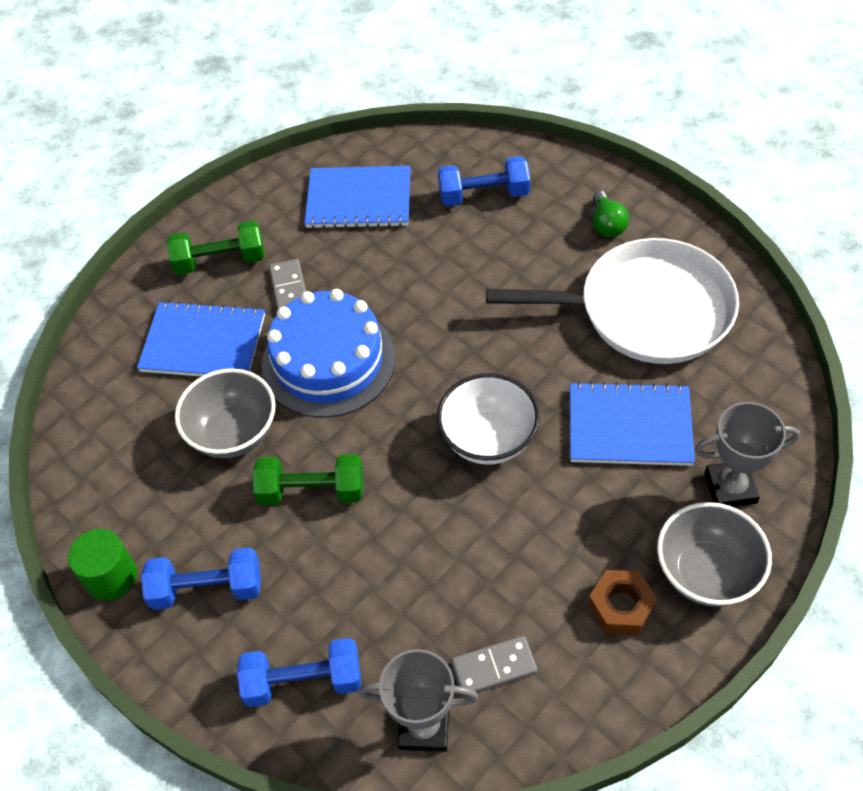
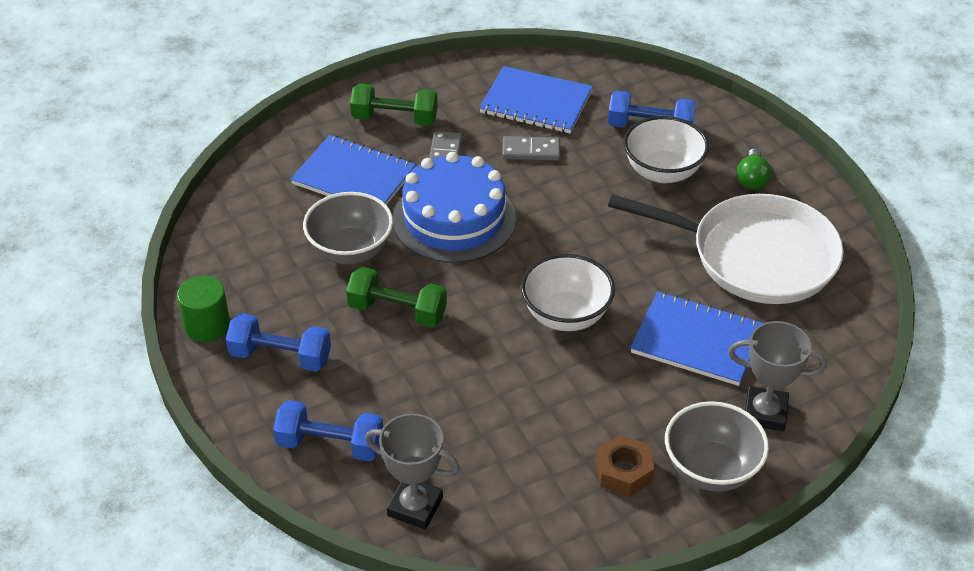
camera: 15 degrees right, 10 degrees down
(494, 667) = (493, 482): grey domino -> grey domino (531, 151)
(517, 242) = (662, 172): none -> white bowl

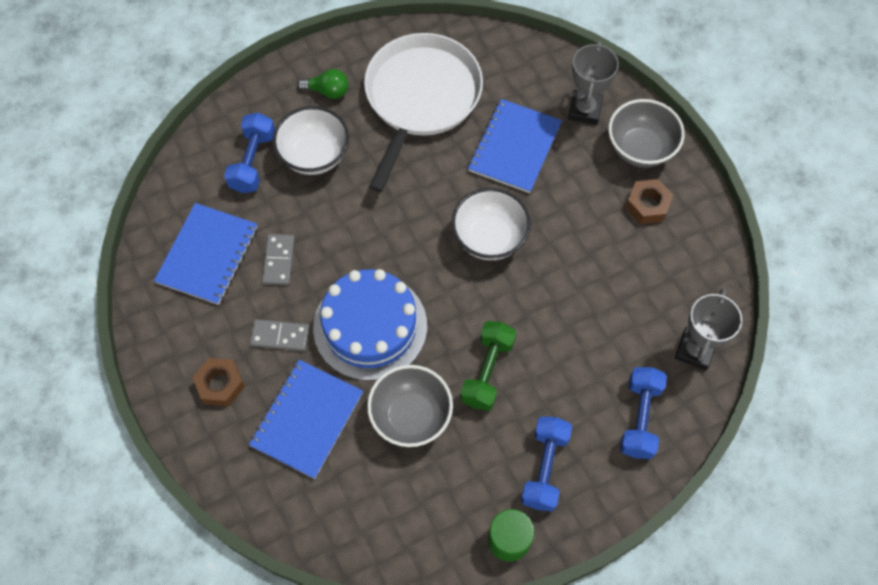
camera: 90 degrees left, 20 degrees up
(395, 119) = (220, 384): green dumbbell -> brown nut

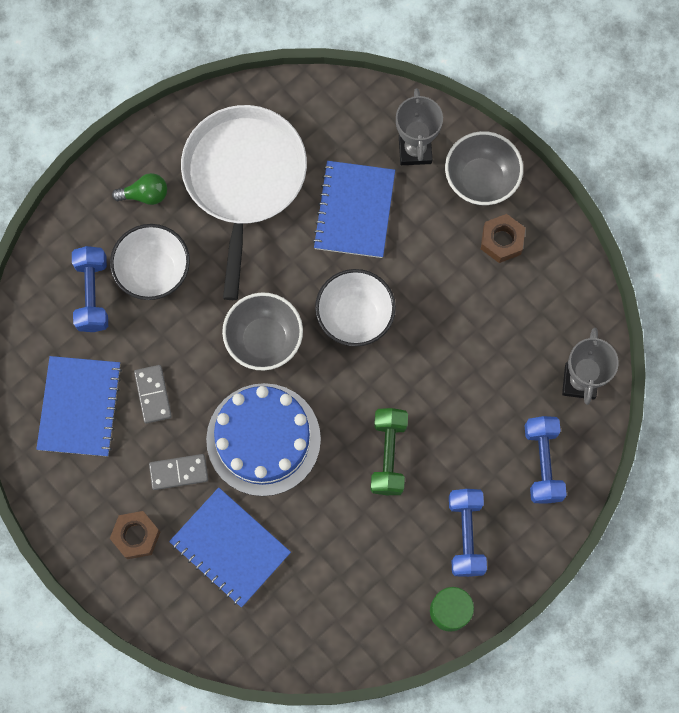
camera: 15 degrees left, 10 degrees up
(307, 419) = (230, 548): blue notebook -> blue notebook turned 60 degrees counterclockwise
(411, 416) = (328, 518): grey bowl -> grey bowl (264, 340)

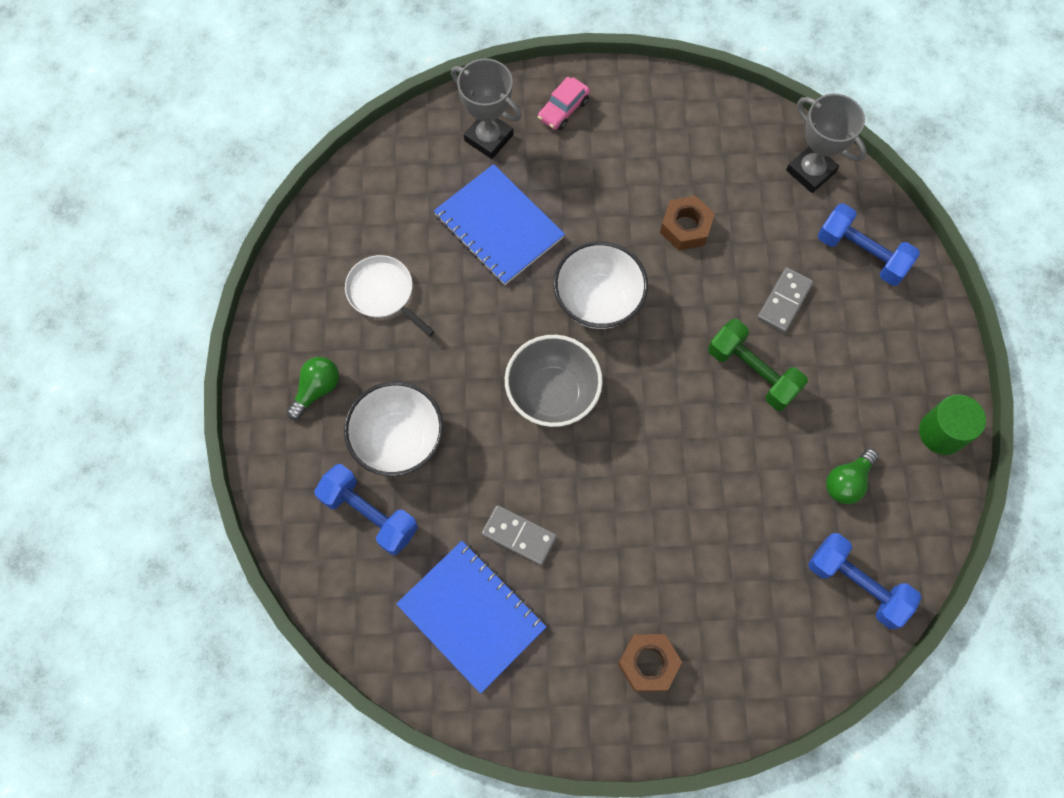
camera: 50 degrees left, 5 degrees down
(179, 472) = (616, 572): grey domino -> grey domino (784, 301)
(230, 548) = (730, 582): blue notebook -> none
(244, 178) = (383, 293): white pan -> white pan, size x0.45
(263, 439) = (648, 469): blue cake -> none
(361, 573) = (847, 482): none -> green light bulb
(466, 535) = (880, 365): blue dumbbell -> blue dumbbell (857, 584)
(480, 180) = (563, 109): grey bowl -> pink car
(501, 241) = (632, 135): brown nut -> brown nut (685, 227)

